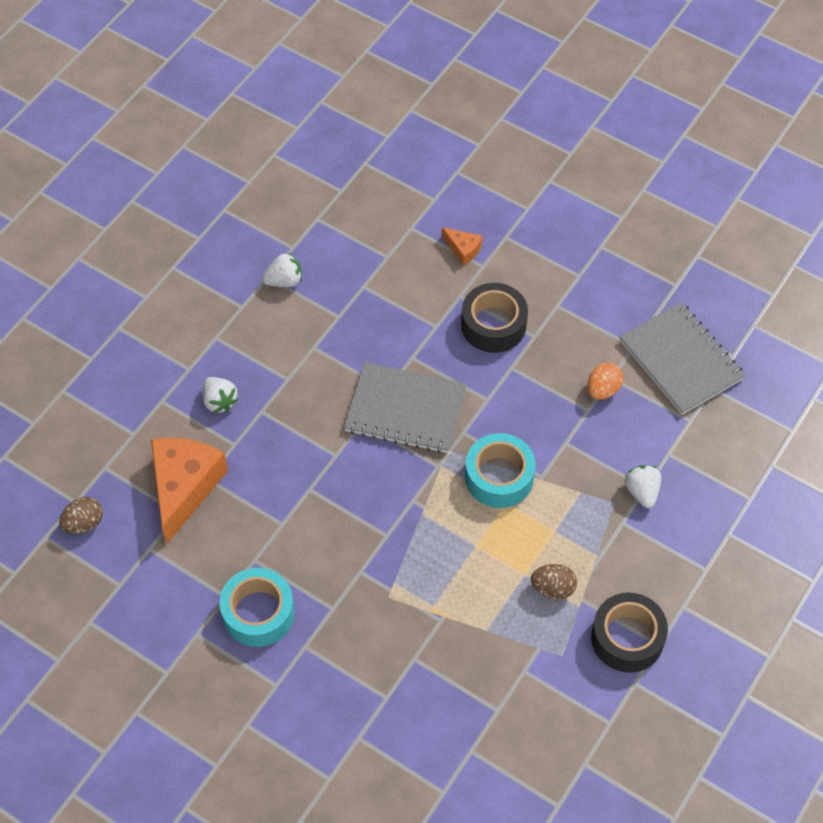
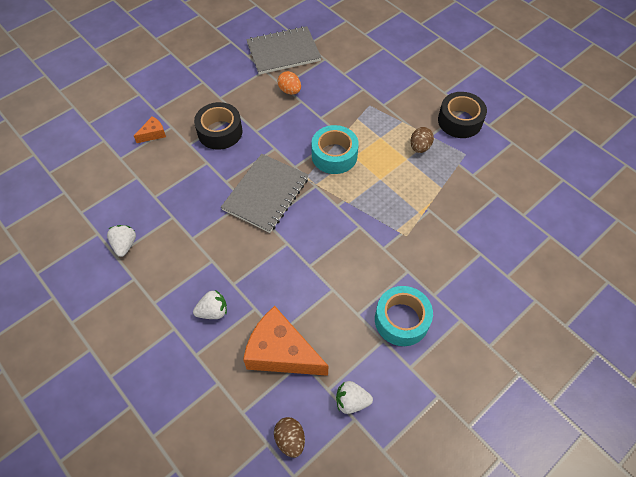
camera: 75 degrees left, 0 degrees up
(642, 492) = (365, 91): white strawberry -> white strawberry (351, 401)

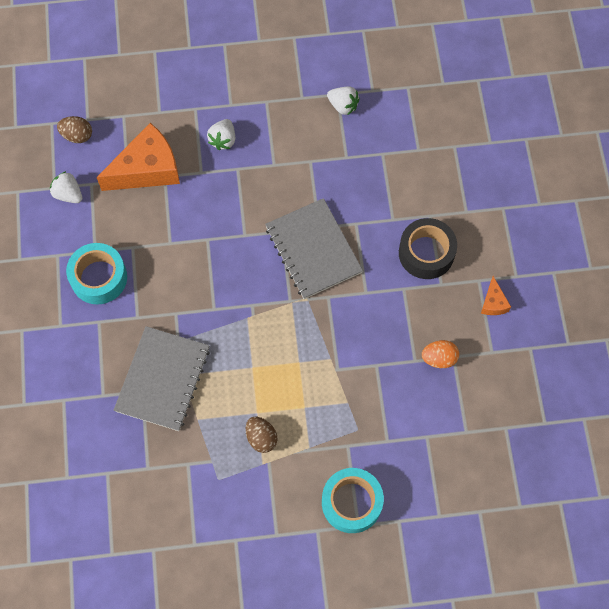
camera: 125 degrees right, 10 degrees up
(153, 134) = (467, 190): orange cheese -> orange cheese (493, 303)
(283, 52) = (509, 391): grey notebook -> grey notebook (163, 379)
(334, 155) = (314, 343): turquoise tape -> turquoise tape (351, 502)
(351, 401) = (68, 194): white strawberry -> white strawberry turned 90 degrees counterclockwise
(460, 121) = (264, 511): black tape -> none

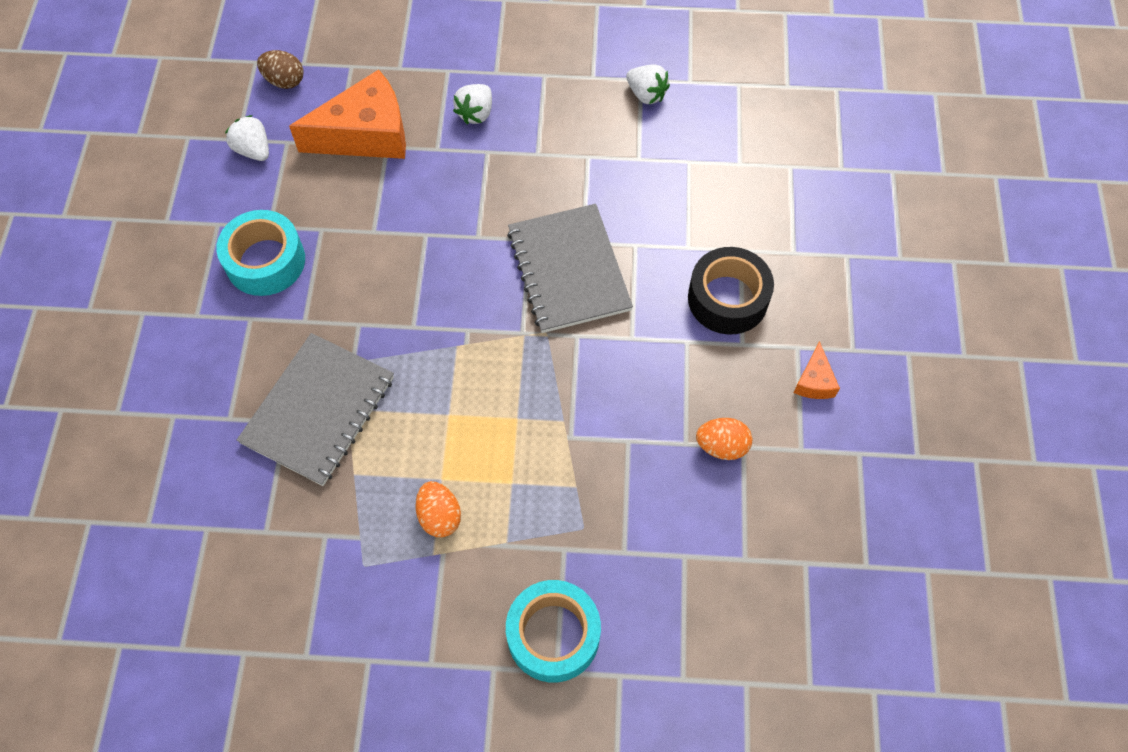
camera: 10 degrees right, 5 degrees down
(261, 438) = (439, 516): brown egg -> orange egg

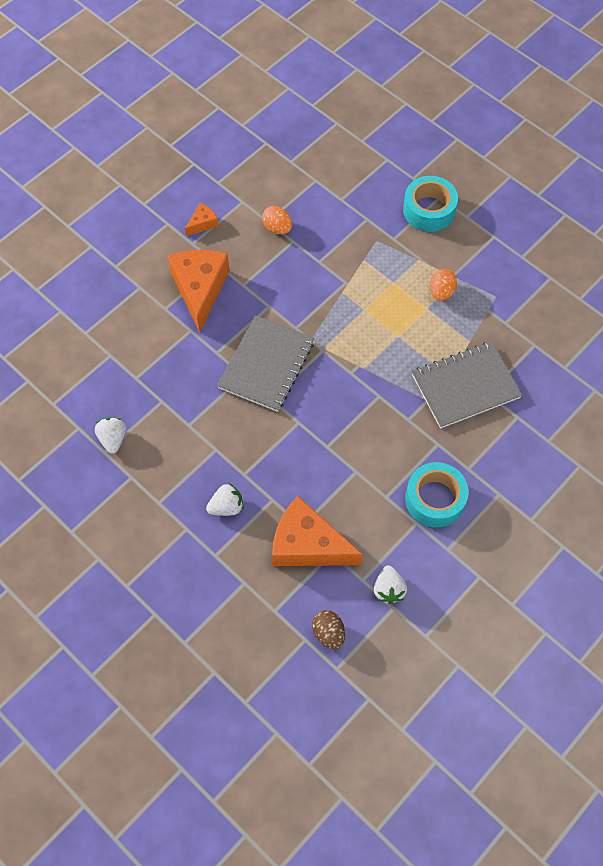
camera: 140 degrees left, 0 degrees up
(727, 298) = (200, 289): black tape -> orange cheese

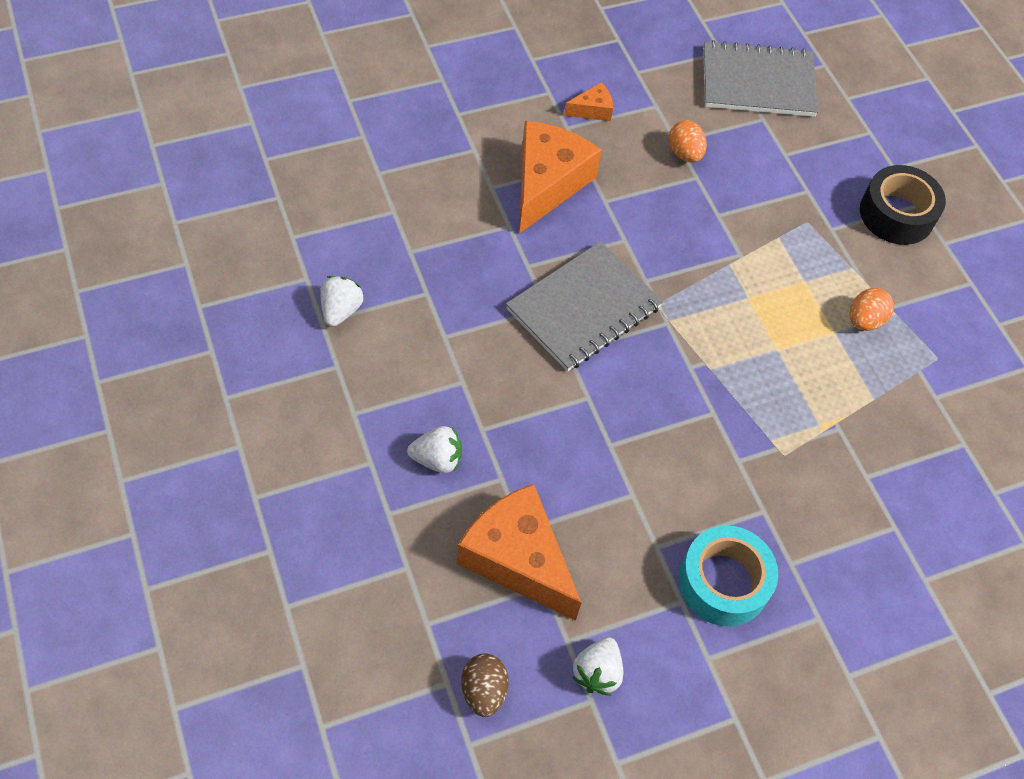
camera: 20 degrees right, 5 degrees down
(429, 210) = (896, 214): turquoise tape -> black tape
(465, 386) = (839, 454): grey notebook -> grey notebook (758, 82)

